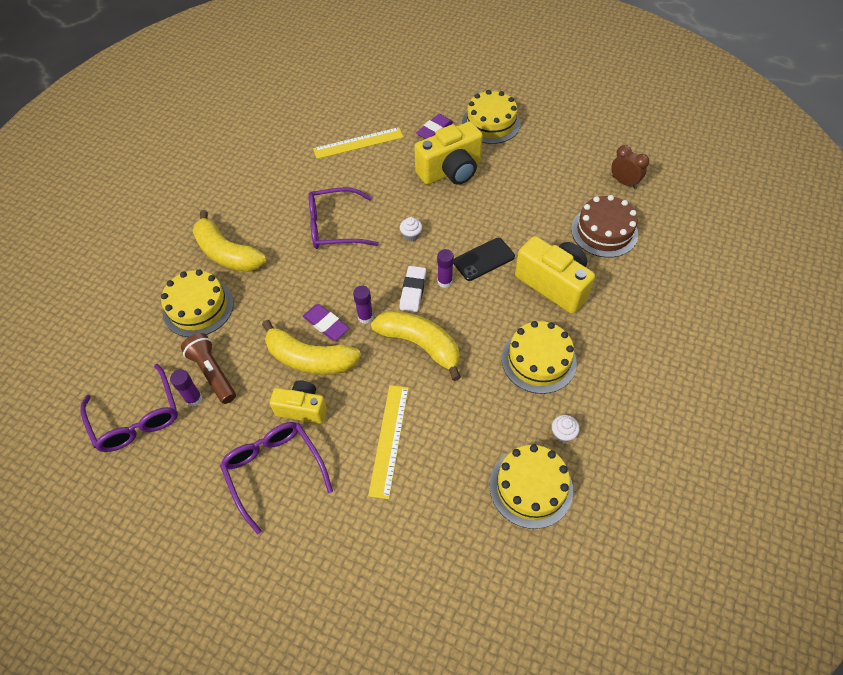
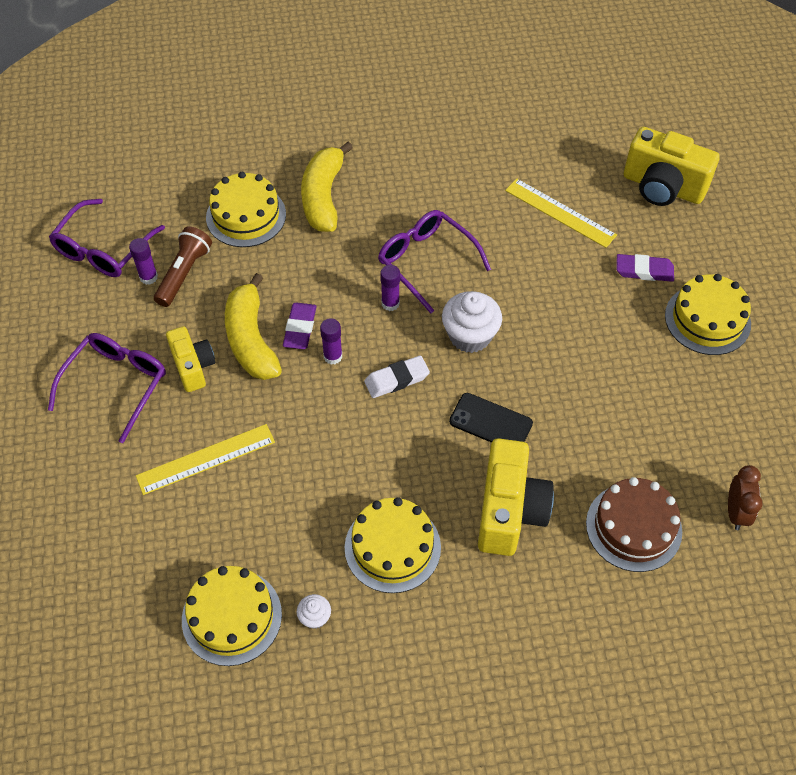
camera: 55 degrees right, 0 degrees up
(411, 235) = (470, 335): white cupcake -> white cupcake, size x2.01
(420, 345) = (333, 424): yellow banana -> none
(445, 281) = (431, 402): purple glue stick -> purple glue stick (390, 303)
(451, 171) = (594, 321): yellow camera -> yellow camera (662, 187)

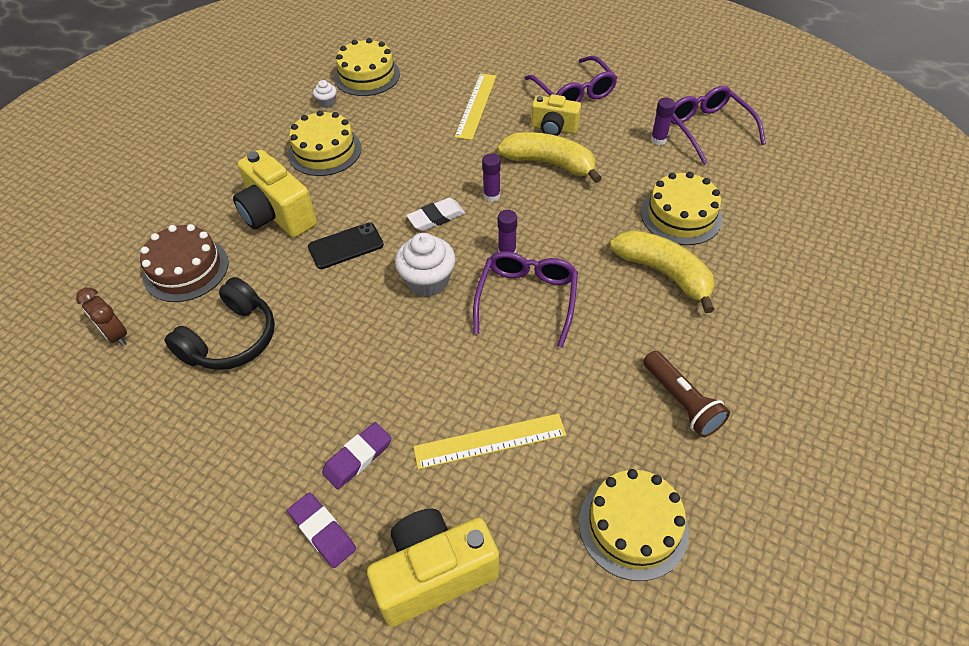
camera: 130 degrees right, 5 degrees down
(184, 274) = (646, 157): brown flashlight -> brown flashlight (681, 401)
(300, 328) = (534, 191): purple eraser -> purple eraser (322, 531)
(396, 379) = (436, 217): white eraser -> white eraser turned 45 degrees clockwise
(426, 262) = (527, 299): purple glasses -> purple glasses turned 75 degrees counterclockwise
(651, 423) = (231, 339): none -> black headphones
(707, 319) = (258, 465): yellow cake -> yellow cake (633, 526)

